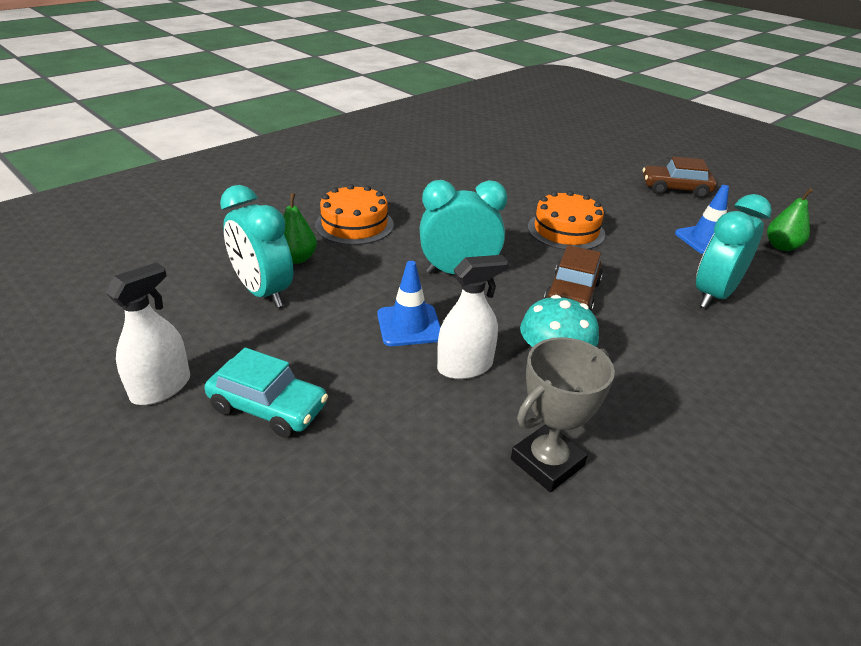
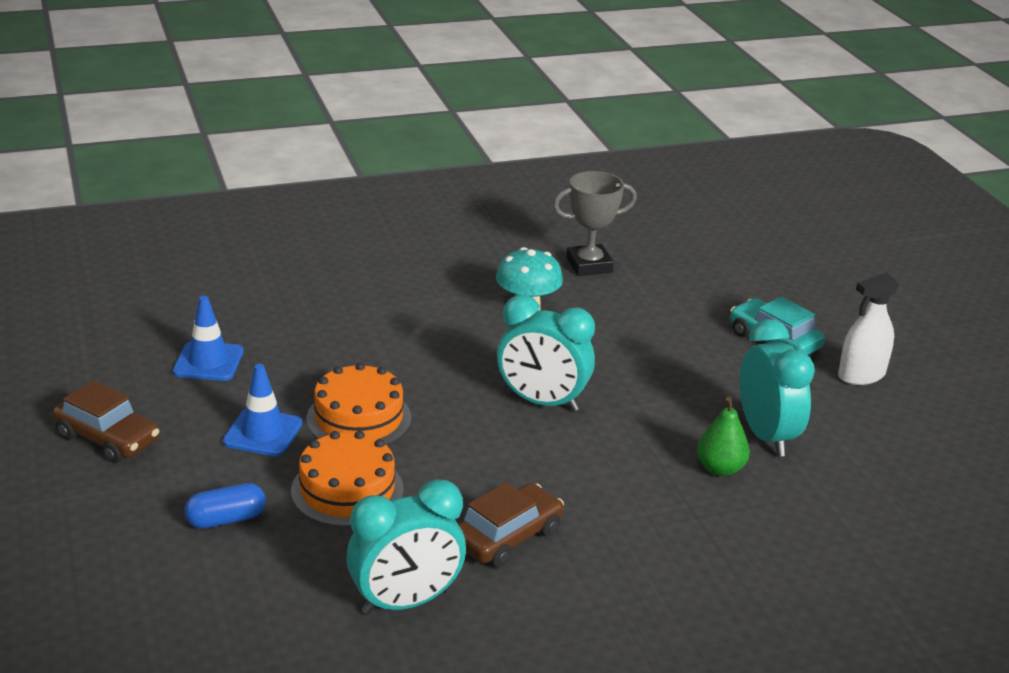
camera: 155 degrees left, 5 degrees down
(354, 225) = (628, 501): orange cake -> orange cake (347, 490)
(409, 325) = (630, 366): blue traffic cone -> blue traffic cone (263, 433)
(465, 366) = (602, 325): white spray bottle -> none
(562, 172) = (226, 519): none -> blue capsule
(572, 294) = (445, 350): brown car -> brown car (507, 537)
(713, 295) = (305, 313): turquoise clock -> turquoise clock (406, 602)
(781, 247) = (138, 332): green pear -> none

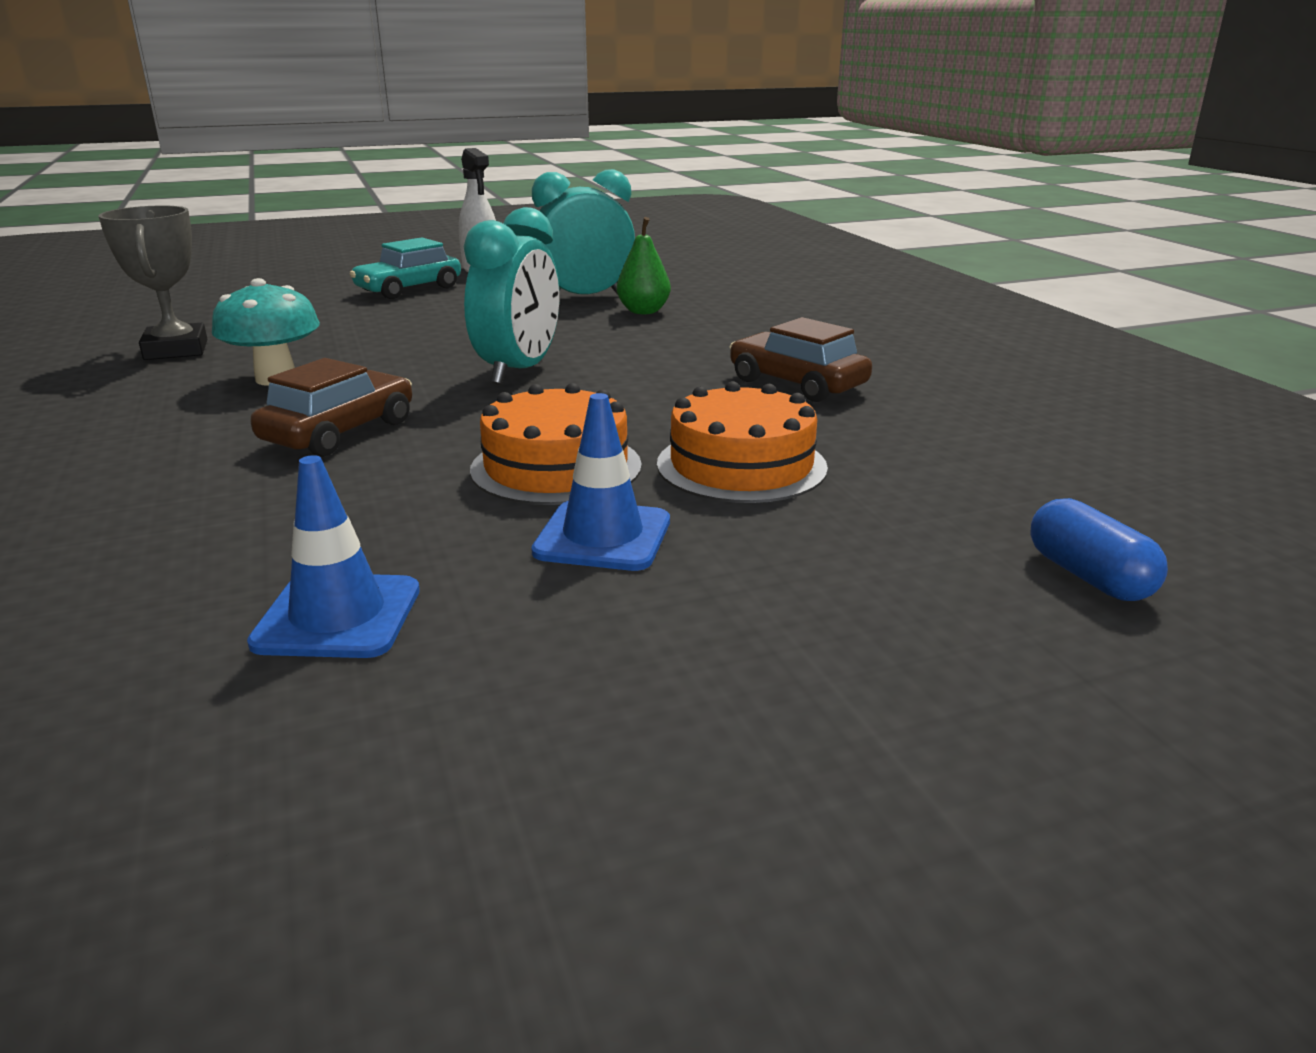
camera: 90 degrees left, 5 degrees down
(108, 438) = (641, 710): brown car -> brown car (339, 432)
(226, 519) = (855, 545): blue capsule -> blue capsule (1088, 576)
(406, 602) = (947, 424): turquoise clock -> none

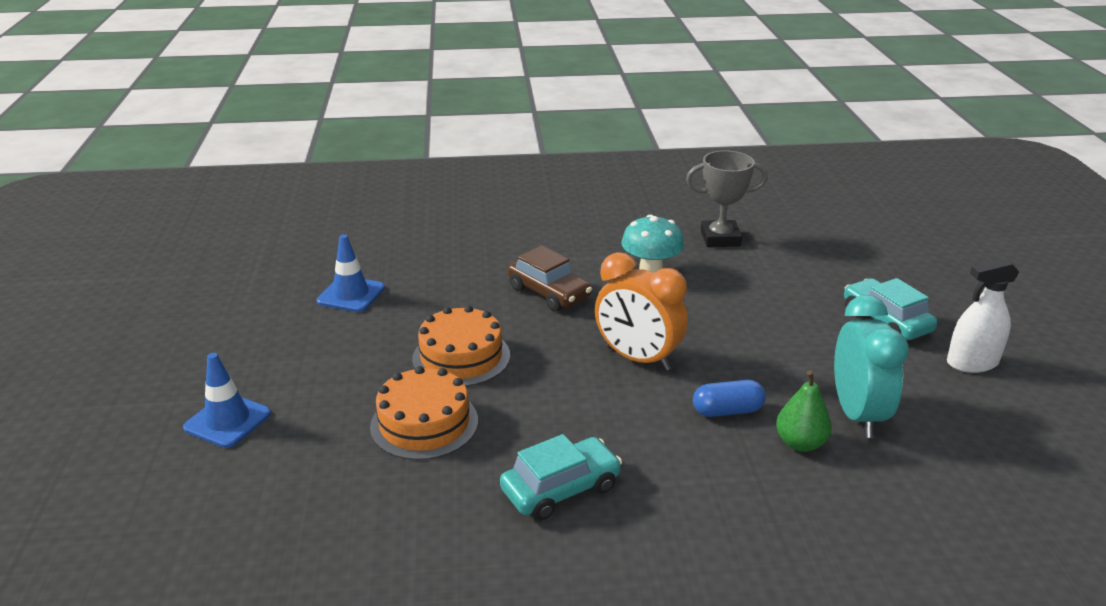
camera: 105 degrees right, 5 degrees up
(519, 371) = (638, 358): turquoise clock -> orange clock
(603, 536) = (370, 361): blue traffic cone -> blue traffic cone (227, 421)
(797, 383) = (561, 489): brown car -> turquoise car
(1088, 576) = (210, 513): blue capsule -> blue capsule (727, 411)

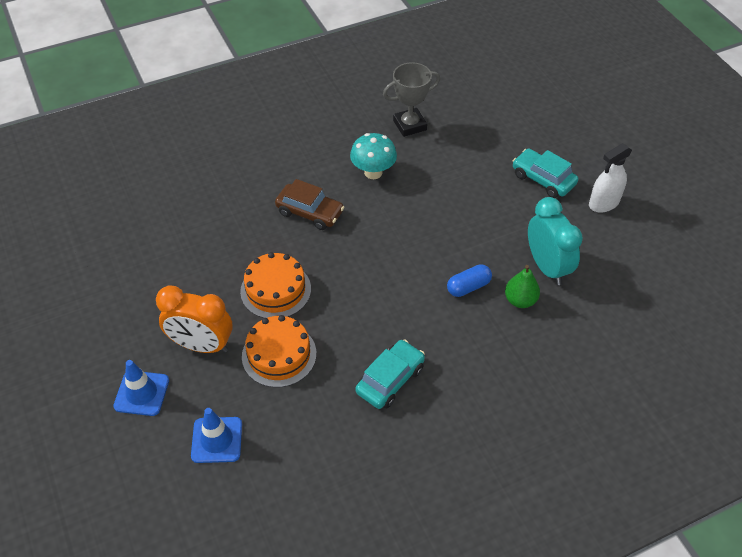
camera: 20 degrees left, 20 degrees up
(351, 294) = (164, 253): blue traffic cone -> blue traffic cone (217, 440)
(638, 358) = (395, 258): orange clock -> orange clock (201, 345)

